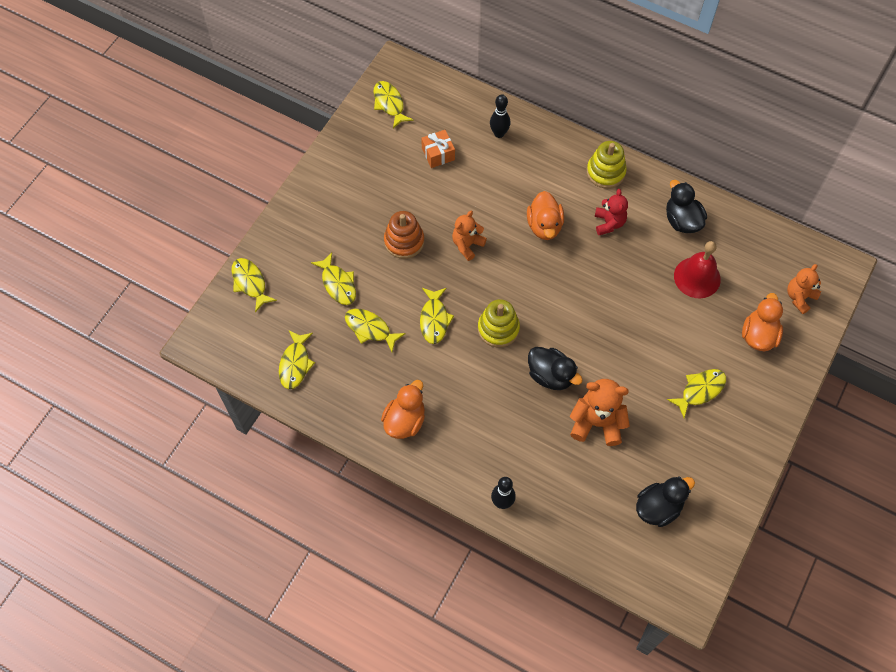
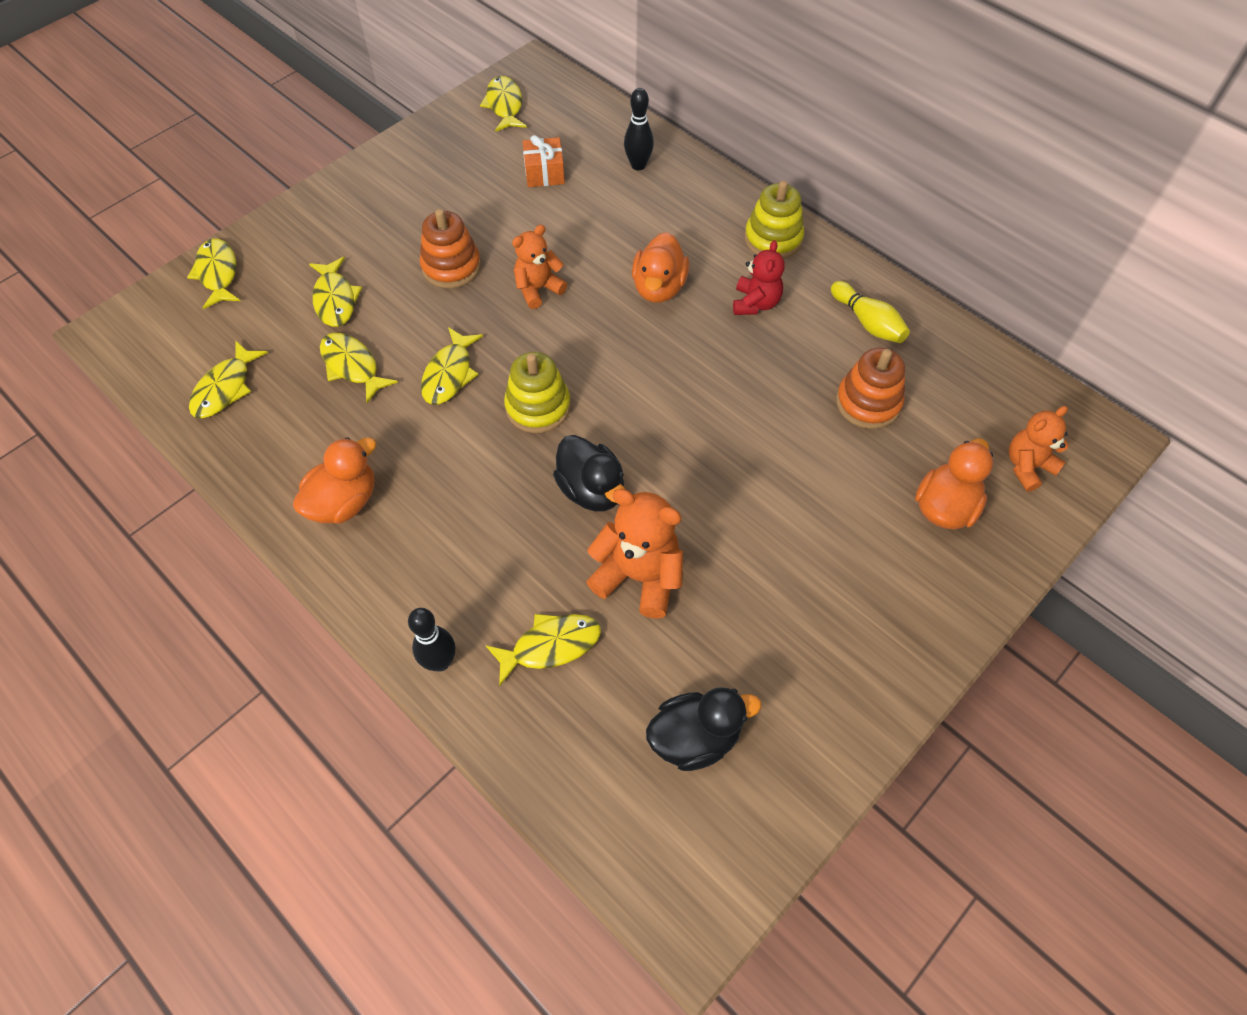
camera: 15 degrees right, 5 degrees down
(682, 220) = (867, 322): black duck -> yellow bowling pin
(697, 277) = (868, 403): red bell -> orange stacking toy
(700, 390) = (824, 567): yellow fish -> yellow fish (550, 646)

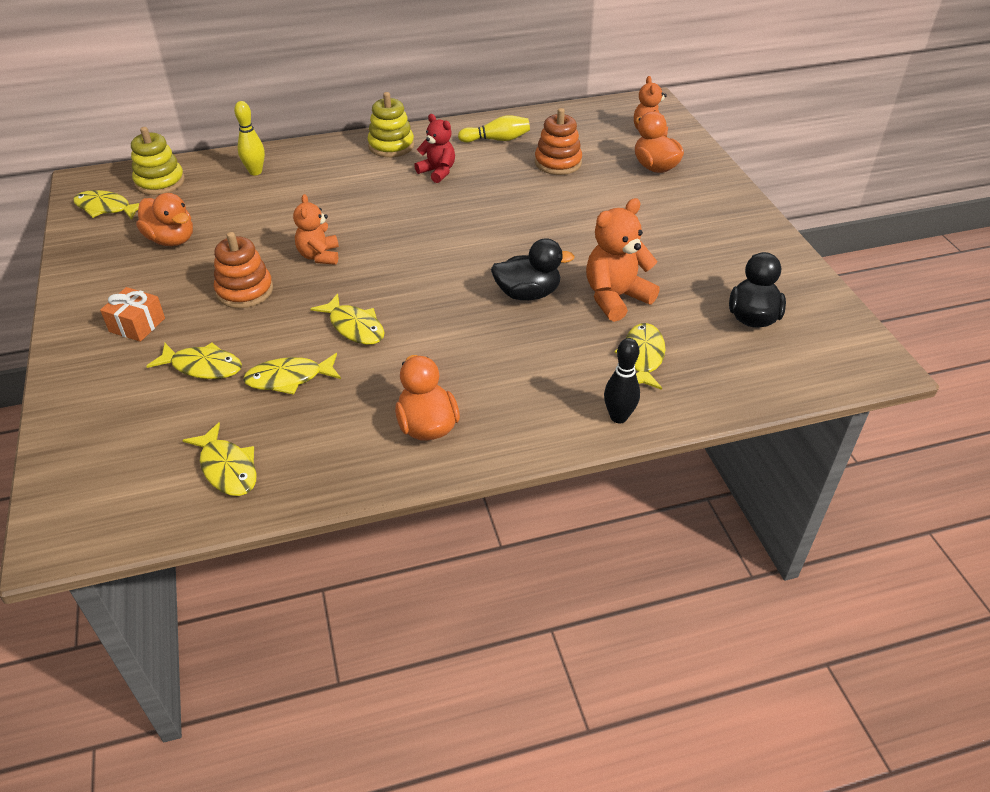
camera: 60 degrees left, 15 degrees down
(218, 273) = (78, 435): yellow fish -> none
(538, 407) = (431, 293): yellow stacking toy -> yellow stacking toy (160, 182)
(544, 173) = (206, 214): orange gift -> orange gift (137, 325)
(638, 165) = (255, 172): black bowling pin -> yellow bowling pin
(659, 288) = (380, 204): orange duck -> orange duck (171, 240)

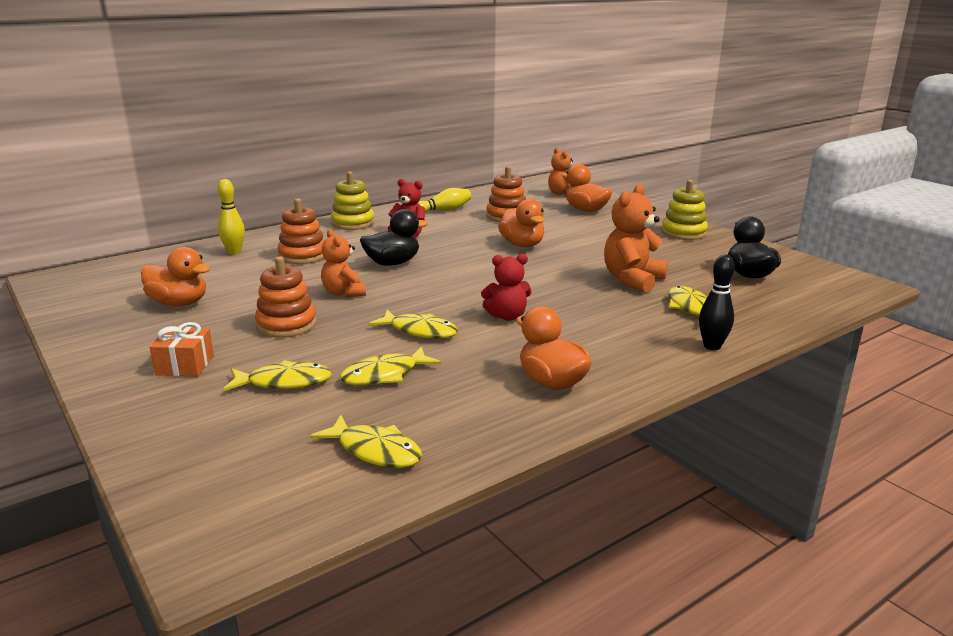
camera: 20 degrees left, 20 degrees down
(106, 208) = (88, 292): yellow fish -> none
(160, 182) = (137, 269): yellow stacking toy -> yellow stacking toy (683, 233)
(314, 190) = (303, 256): none -> orange stacking toy
(448, 325) = (507, 316): none -> red teddy bear
(527, 294) = (557, 288): black duck -> black duck (392, 263)
(540, 216) = (522, 245): none -> orange duck

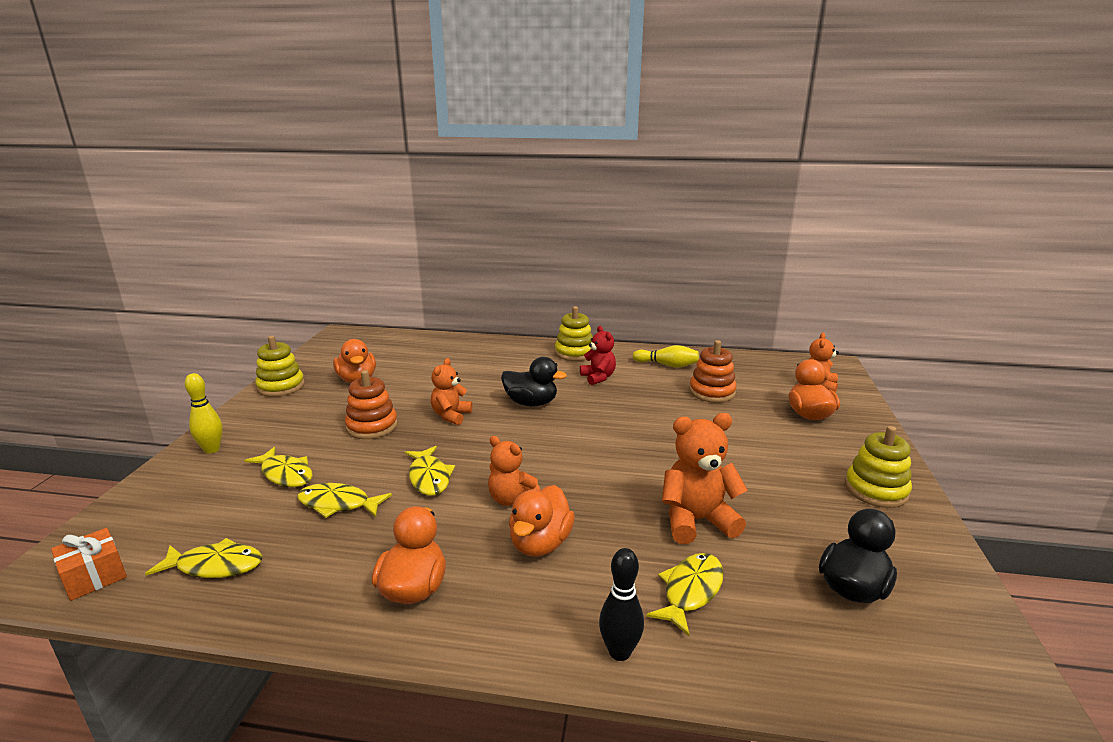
camera: 45 degrees right, 0 degrees up
(95, 337) = (281, 387): none -> yellow stacking toy
(185, 365) = (274, 430): orange gift -> orange gift (94, 576)
(234, 252) = (457, 350): yellow bowling pin -> yellow bowling pin (212, 449)
(303, 256) = (488, 370): orange stacking toy -> none
(375, 451) = (215, 566): yellow fish -> yellow fish turned 75 degrees counterclockwise
(507, 316) = (511, 499): red teddy bear -> orange teddy bear
(522, 245) = (666, 429): orange duck -> orange duck (540, 544)

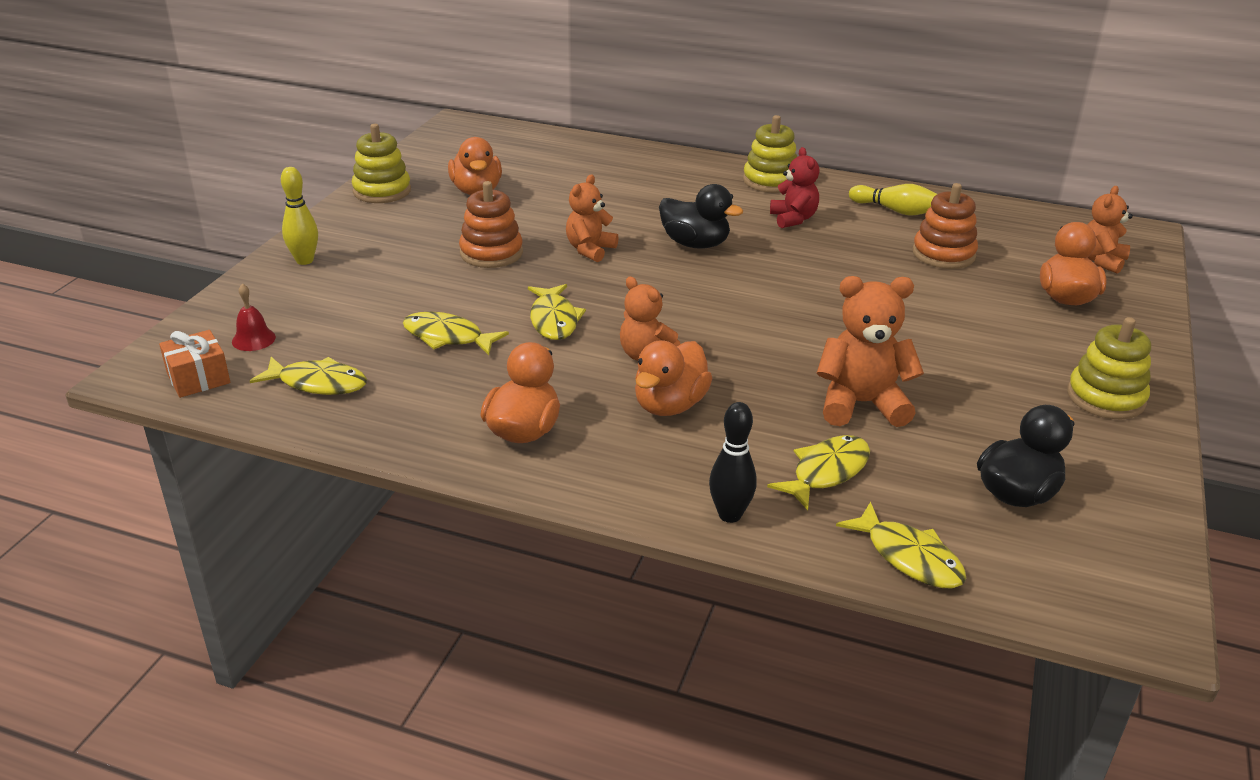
camera: 10 degrees right, 10 degrees up
(156, 528) = (253, 339): none -> red bell
(285, 474) = (389, 298): yellow fish -> yellow fish (909, 557)

